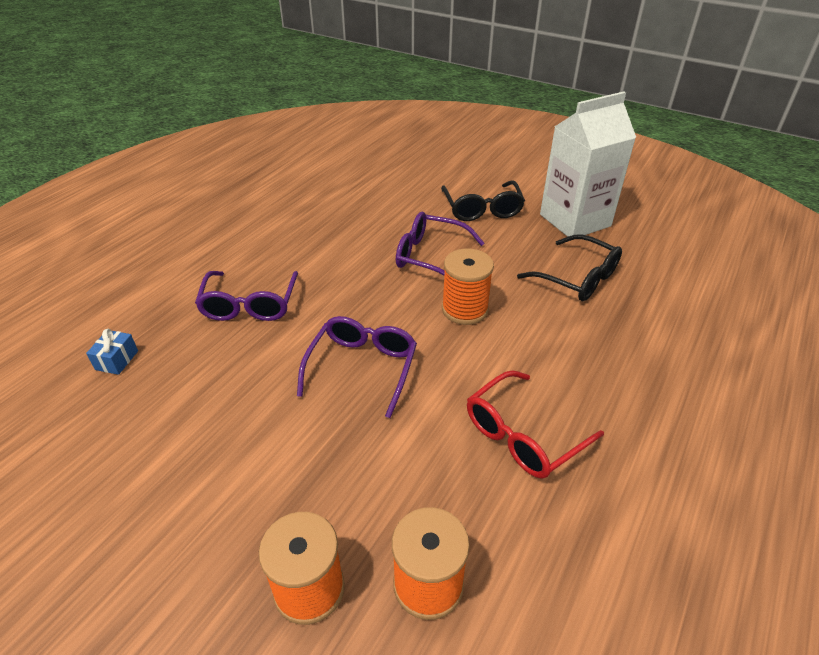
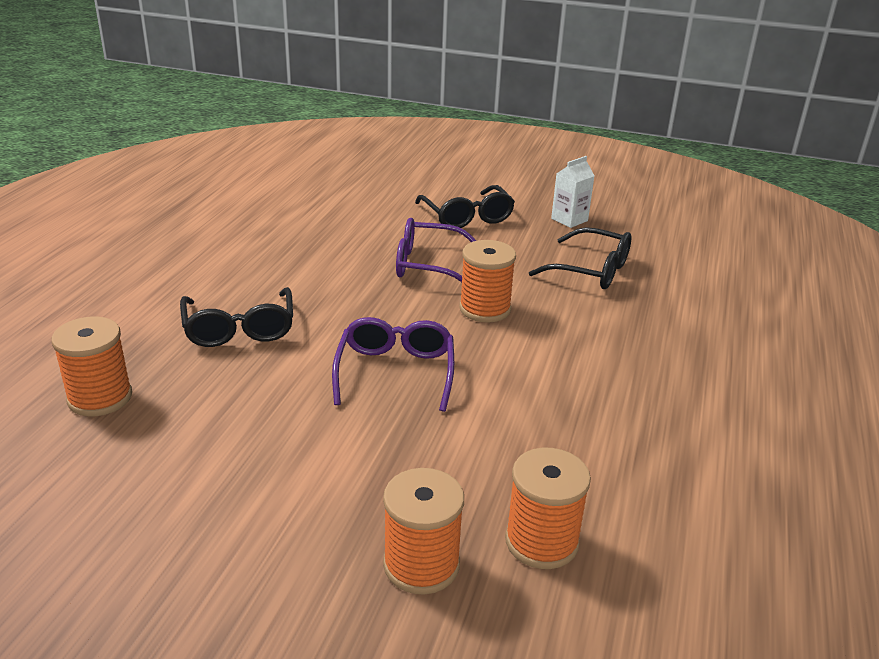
camera: 15 degrees left, 10 degrees down
(117, 360) = (100, 398): blue gift -> orange spool
(250, 305) = (239, 329): purple glasses -> black glasses
(523, 435) = (587, 409): red glasses -> none
(575, 220) = (569, 220): white carton -> white carton, size x0.47

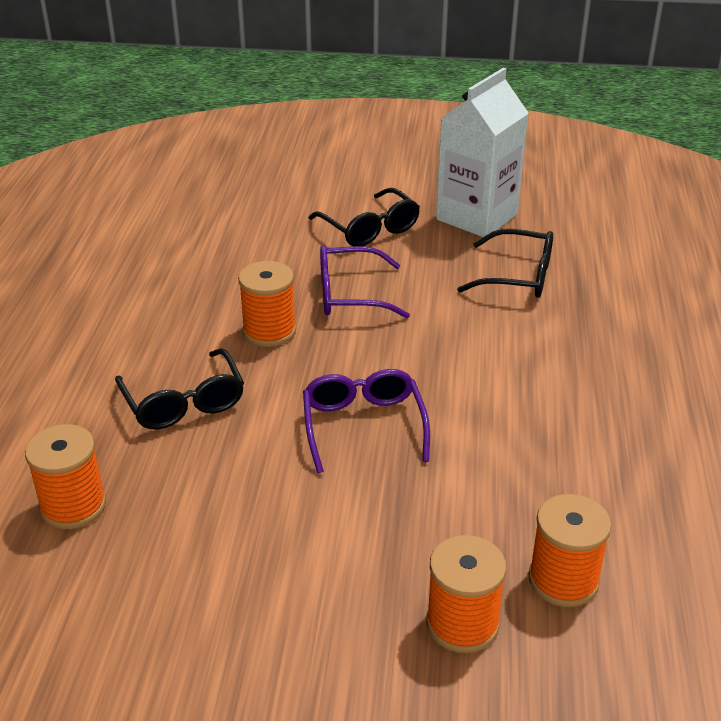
camera: 10 degrees left, 5 degrees up
(485, 309) = (426, 339): orange spool -> orange spool (269, 331)
(569, 220) = (476, 217): white carton -> white carton, size x2.12

